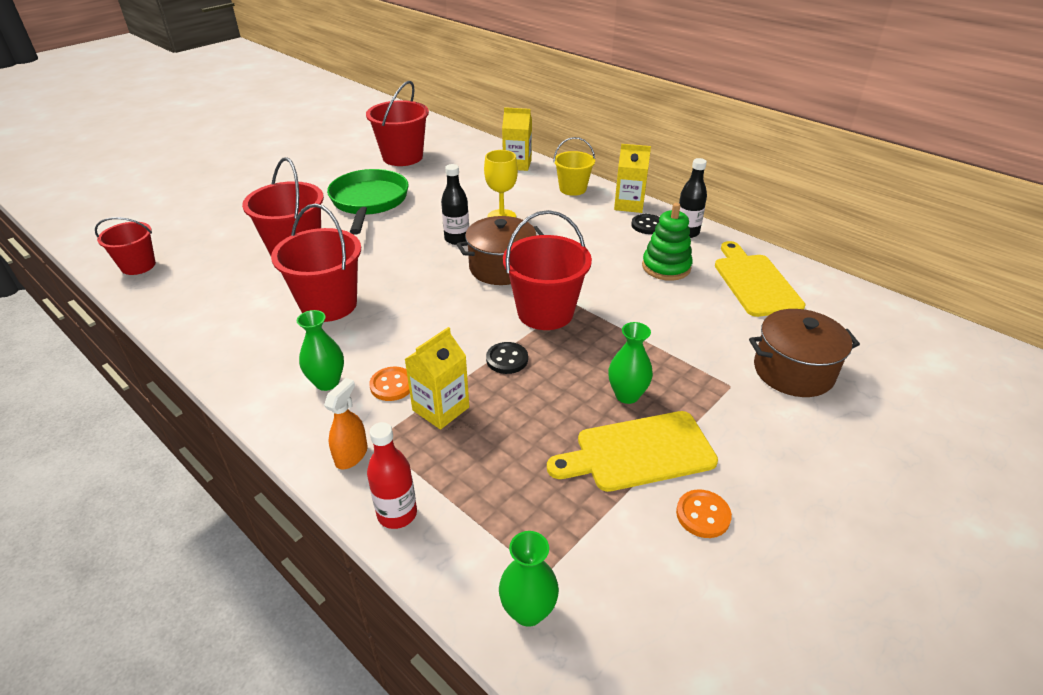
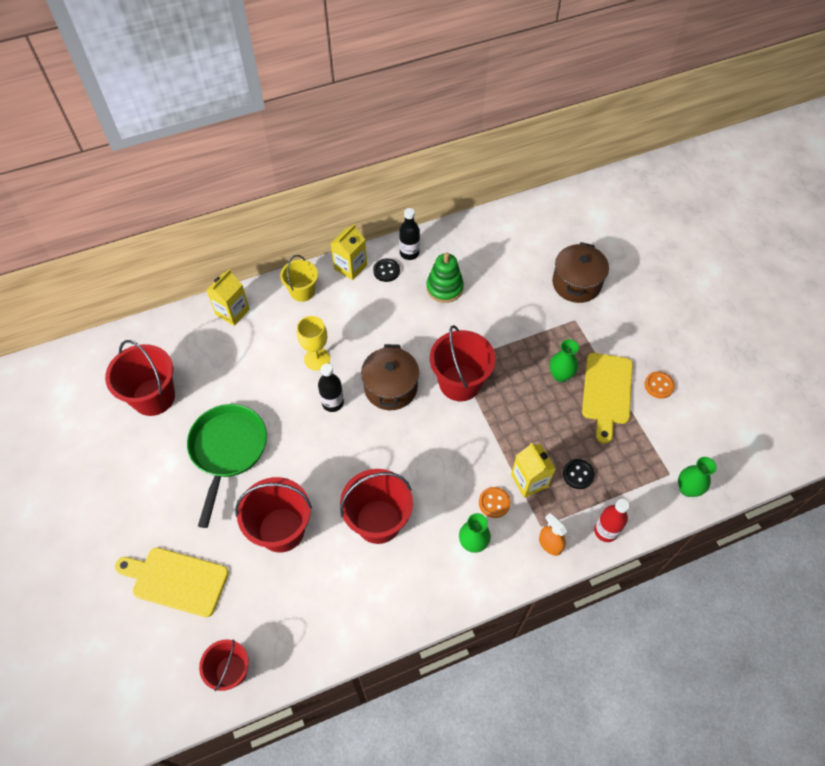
camera: 65 degrees left, 20 degrees up
(369, 202) = (228, 450): green pan -> green pan turned 75 degrees clockwise
(507, 359) = (498, 425): black button -> black button (578, 474)
(755, 282) = (487, 250): yellow cutting board -> yellow cutting board (176, 580)

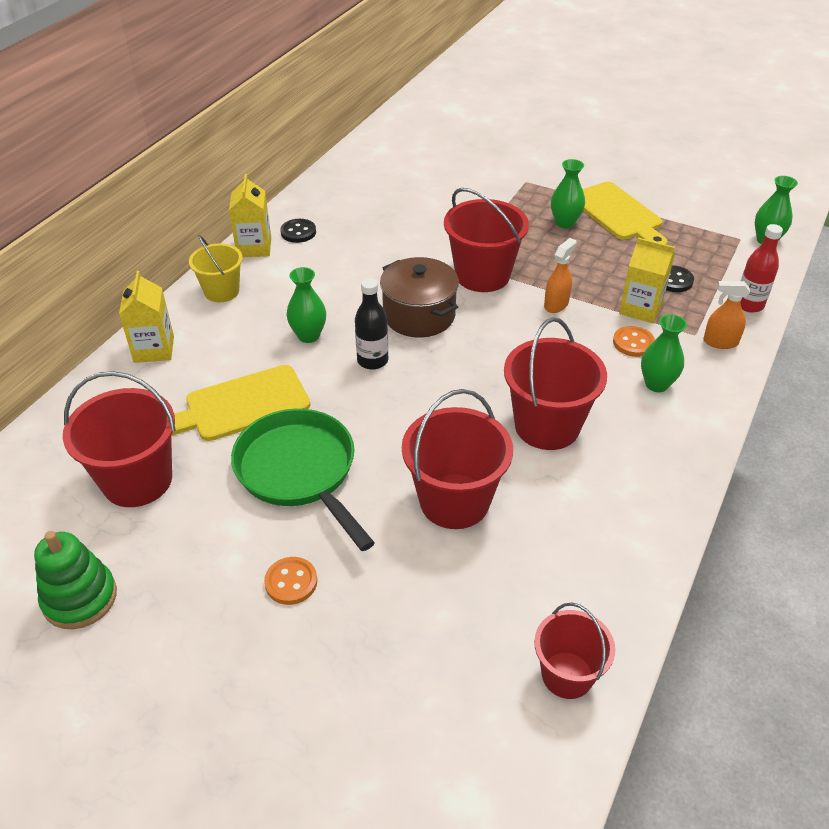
camera: 40 degrees left, 15 degrees down
(176, 580) = (388, 637): yellow cutting board -> yellow cutting board (241, 405)
(317, 359) = (308, 335): yellow goblet -> green vase
(409, 253) = (306, 209): black bottle -> none
(444, 288) = (376, 216): green stacking toy -> green stacking toy (80, 598)
(480, 438) = (556, 304): none -> orange spray bottle
(576, 283) = (494, 158): brown pot -> none
(659, 385) = (652, 188): orange button -> orange button (291, 582)

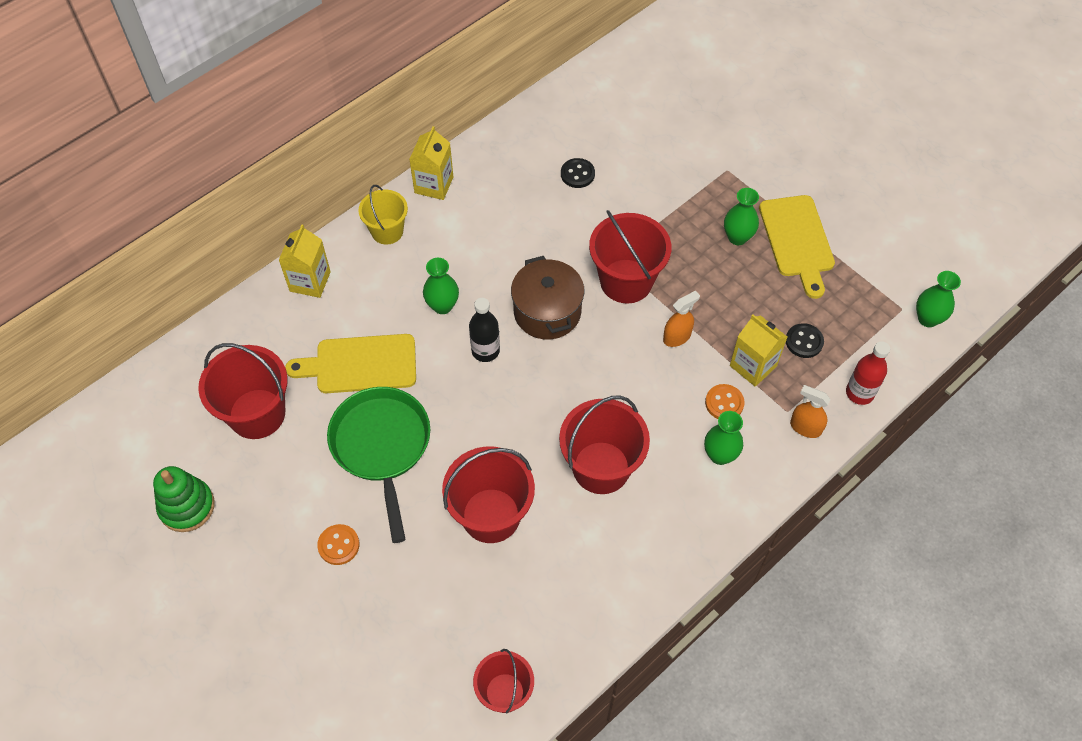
camera: 20 degrees right, 15 degrees up
(298, 232) = (480, 177): black button -> black button (577, 174)

